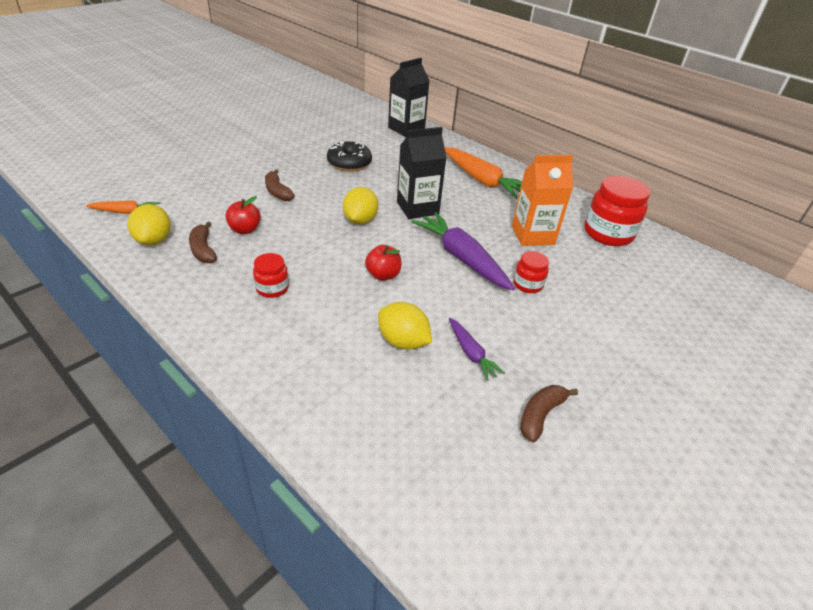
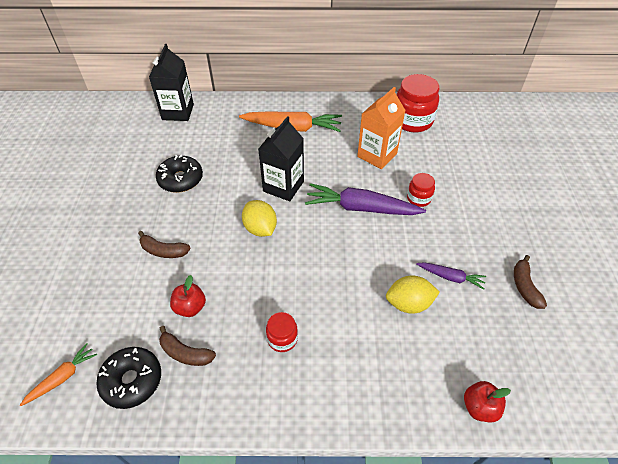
camera: 40 degrees left, 10 degrees up
(154, 240) = (132, 380): yellow lemon -> black donut
(383, 275) = (334, 263): red apple -> red apple (479, 407)

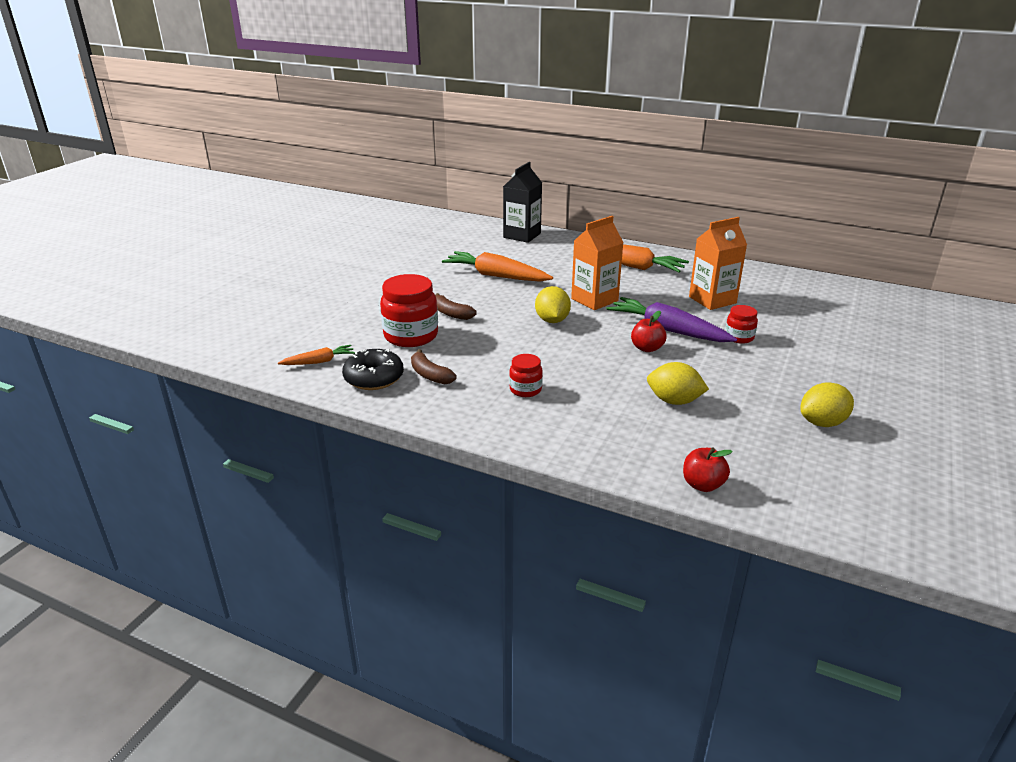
camera: 25 degrees right, 20 degrees down
(180, 179) = (496, 276): black donut -> orange carrot
(190, 307) = (452, 351): red apple -> red apple (647, 348)
(283, 186) = (594, 300): black carton -> orange carton
(412, 121) = (772, 285): red jar -> red jar (411, 336)
(450, 277) = (736, 396): purple carrot -> none
(524, 286) = (822, 423): brown banana -> yellow lemon

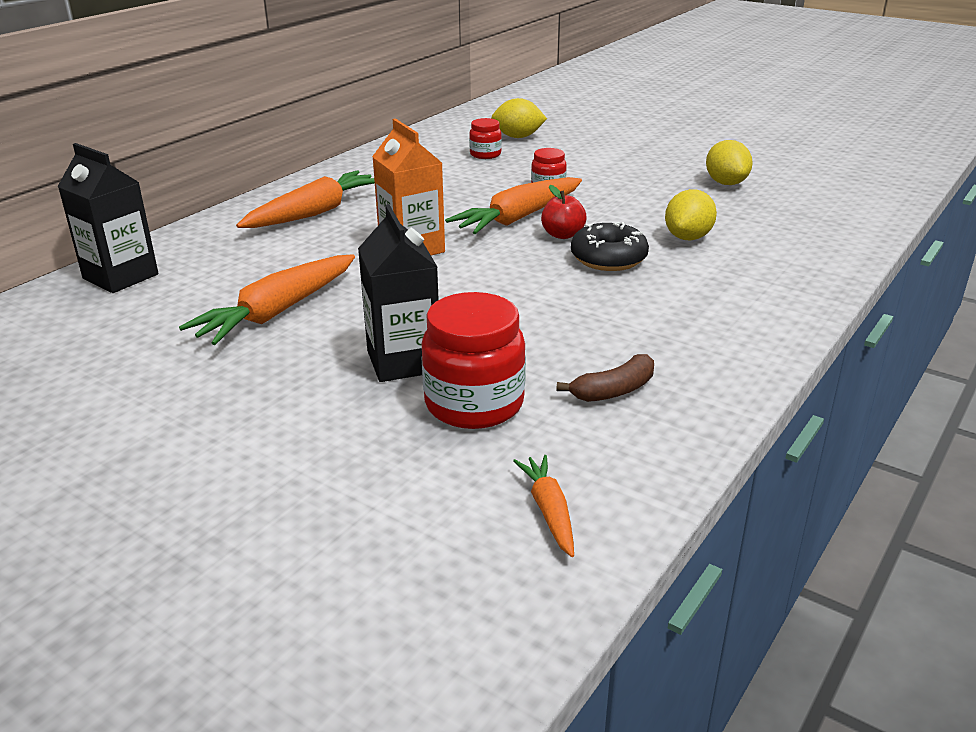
camera: 80 degrees left, 0 degrees up
(374, 378) = (618, 446): black donut -> black donut (608, 259)
(451, 313) = (403, 361): brown banana -> black carton
(525, 390) = (661, 319): red jar -> red jar (485, 154)
(552, 320) = (464, 283): yellow lemon -> yellow lemon (518, 137)
(668, 330) = (518, 218): purple carrot -> orange carrot
(702, 485) = (846, 247): red apple -> none
(712, 300) = (448, 185): orange carton -> none

